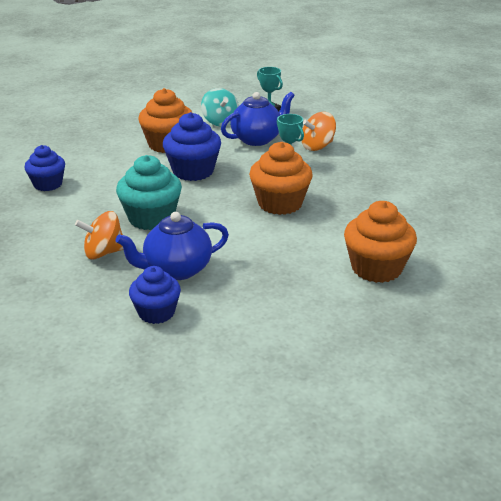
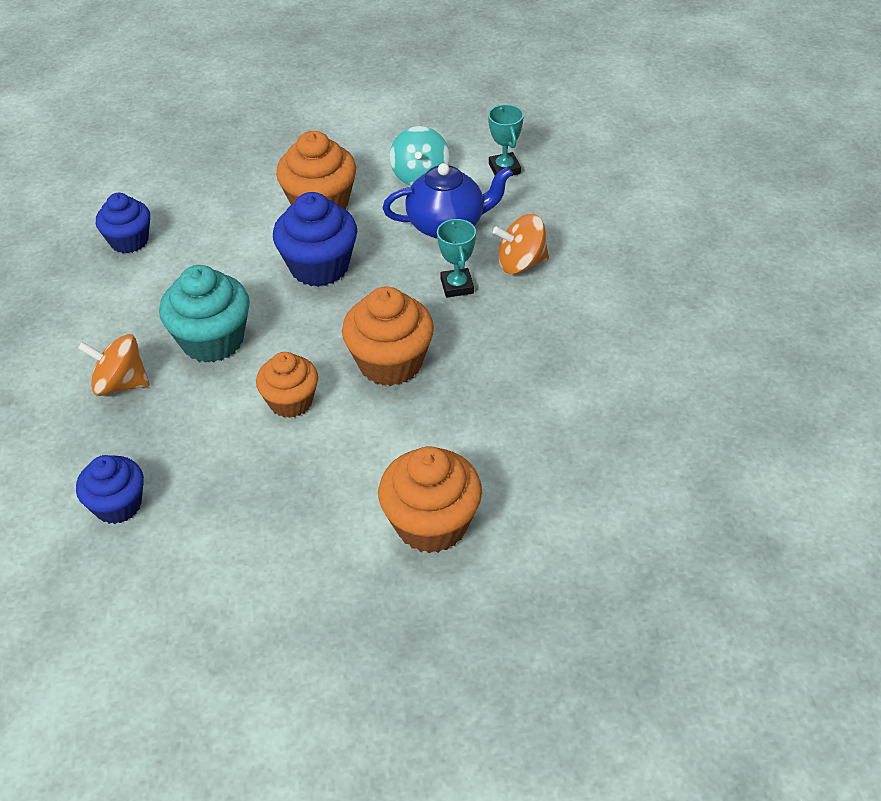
camera: 25 degrees right, 15 degrees up
(176, 270) = (185, 441): blue teapot -> none
(232, 234) = (291, 401): none -> orange cupcake

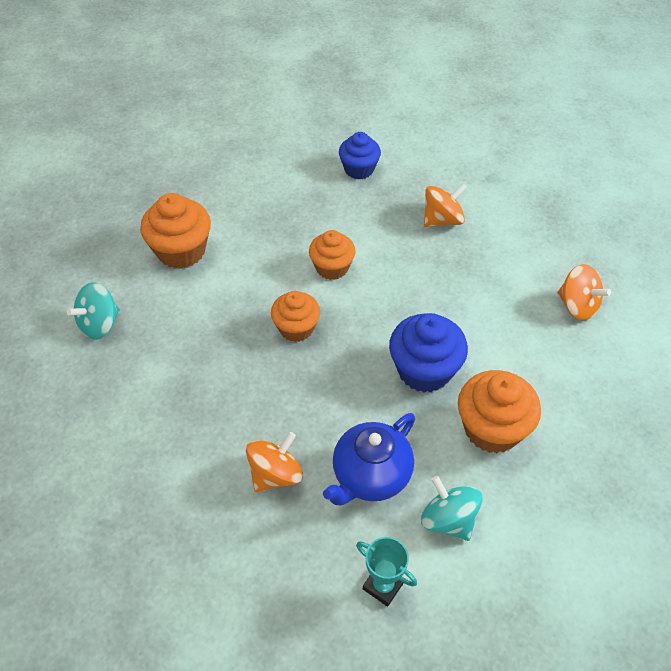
camera: 140 degrees right, 5 degrees up
(129, 241) = (577, 306): blue cupcake -> orange spinning top
(212, 340) = (426, 274): turquoise cupcake -> none
(390, 363) = (296, 328): orange cupcake -> orange cupcake, size x0.67
(457, 286) = (307, 418): turquoise trophy -> none
(590, 484) = (99, 324): none -> turquoise spinning top

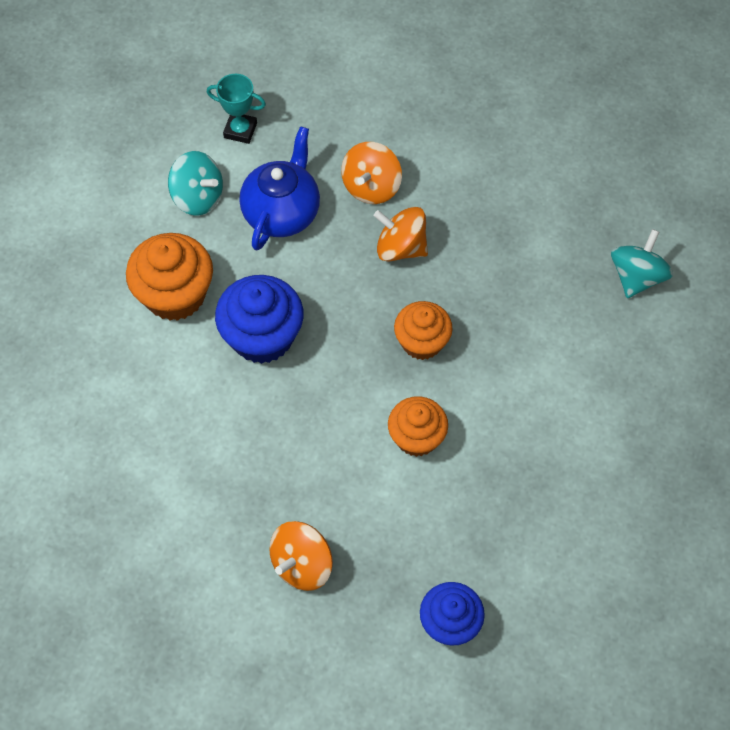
camera: 160 degrees right, 10 degrees up
(181, 251) = (610, 400): orange cupcake -> none
(577, 306) = (101, 479): orange spinning top -> orange spinning top (400, 247)

